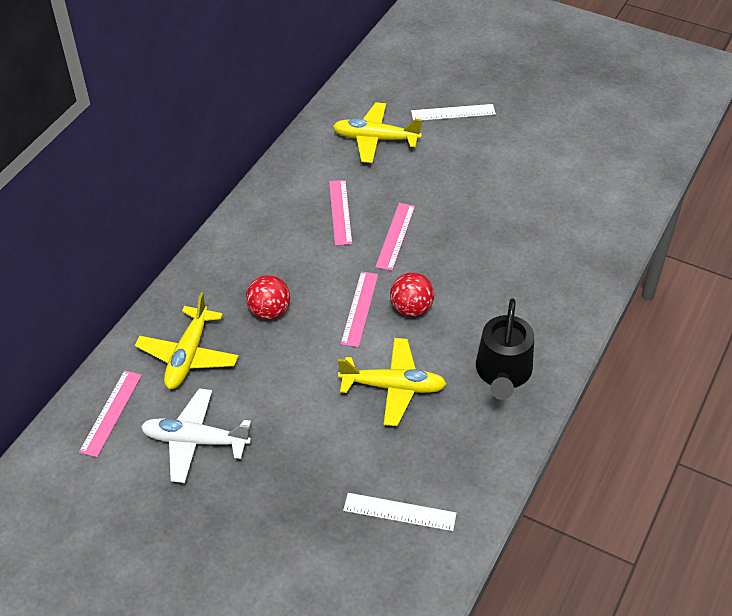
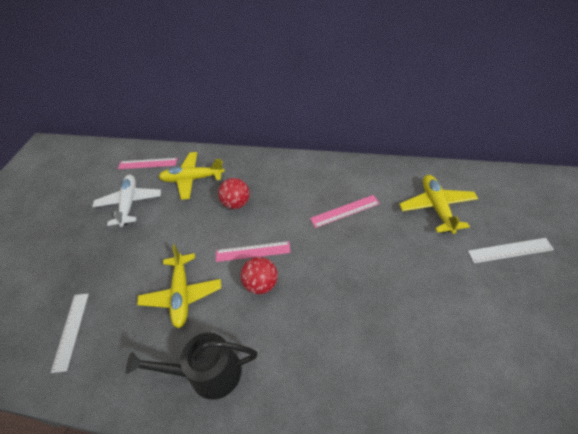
camera: 80 degrees right, 0 degrees up
(395, 236) = (335, 252): pink ruler -> none
(453, 113) = (510, 250): white ruler -> white ruler turned 75 degrees counterclockwise

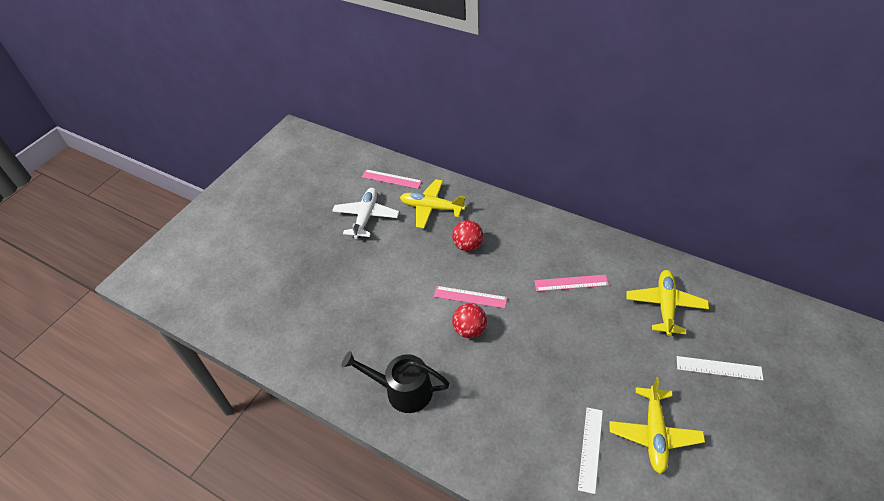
camera: 15 degrees right, 0 degrees up
(71, 330) = (295, 320): white ruler -> white ruler (590, 449)
(182, 294) = (396, 318): yellow plane -> yellow plane (654, 434)

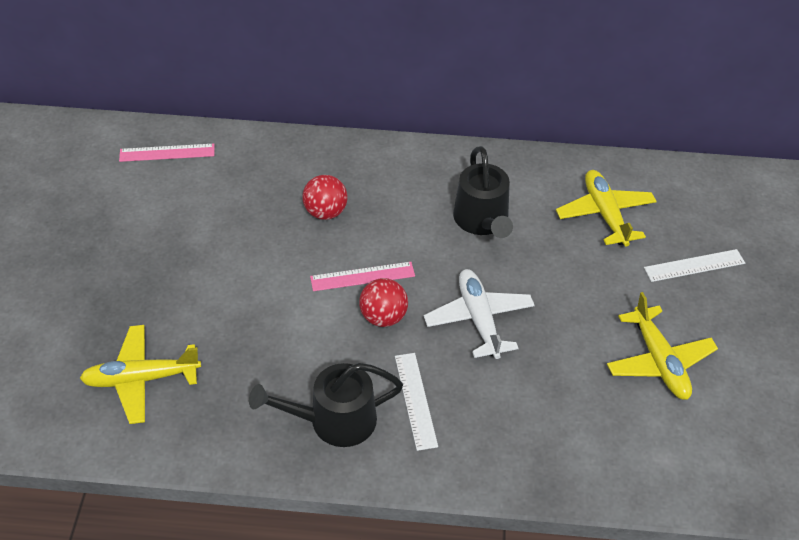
camera: 30 degrees left, 0 degrees up
(366, 217) = (157, 215): white plane -> white plane (479, 319)
(431, 208) = (248, 177): yellow plane -> yellow plane (141, 379)
(571, 283) = (482, 220): pink ruler -> black watering can
(590, 449) = (598, 404): white ruler -> white ruler (415, 400)

